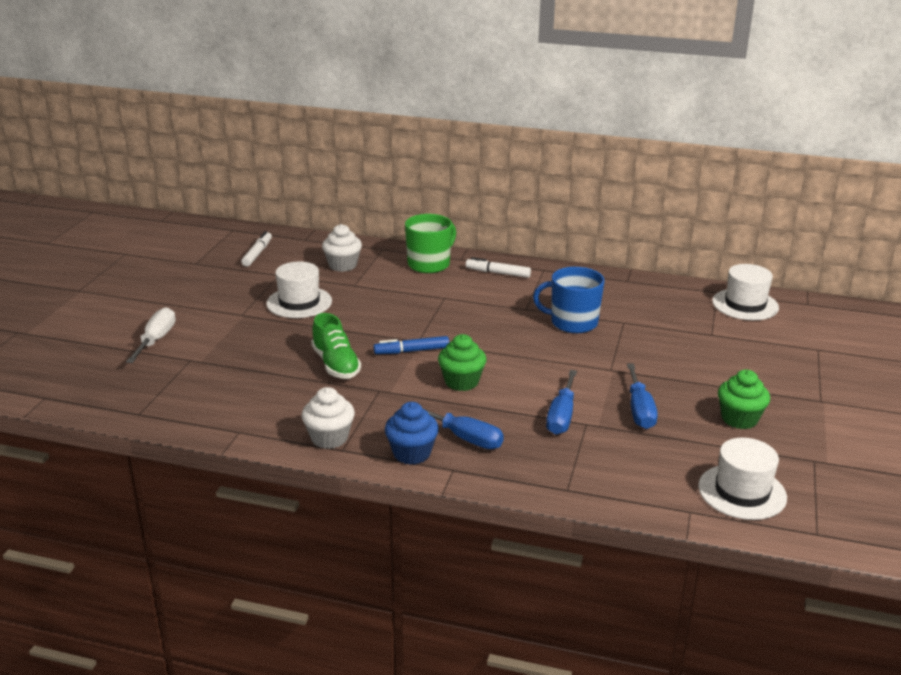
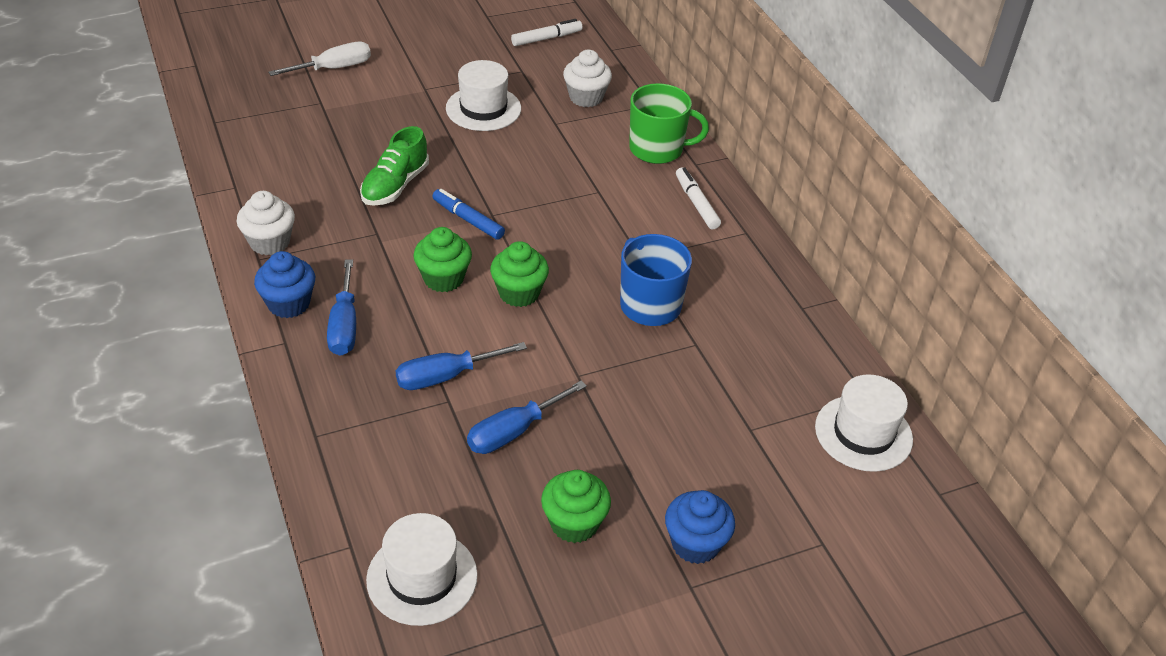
camera: 50 degrees right, 15 degrees up
(510, 360) = (519, 293): none -> green cupcake
(788, 386) = (695, 544): none -> blue cupcake

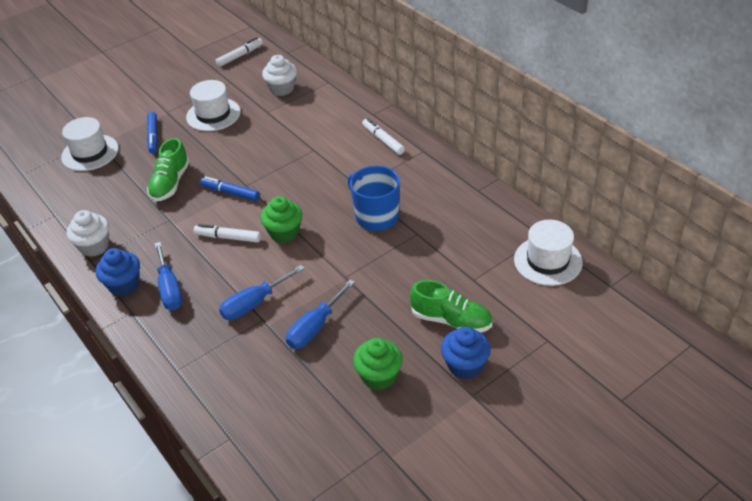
camera: 10 degrees left, 0 degrees up
(334, 68) = (96, 114): white screwdriver -> none
(395, 117) = (153, 136): none -> blue marker
(422, 577) = (288, 444): white hat -> white hat (90, 153)
(443, 278) = (228, 237): green cupcake -> white marker
(657, 149) = (343, 111): green mug -> none
(699, 476) = (451, 320): none -> green shoe

